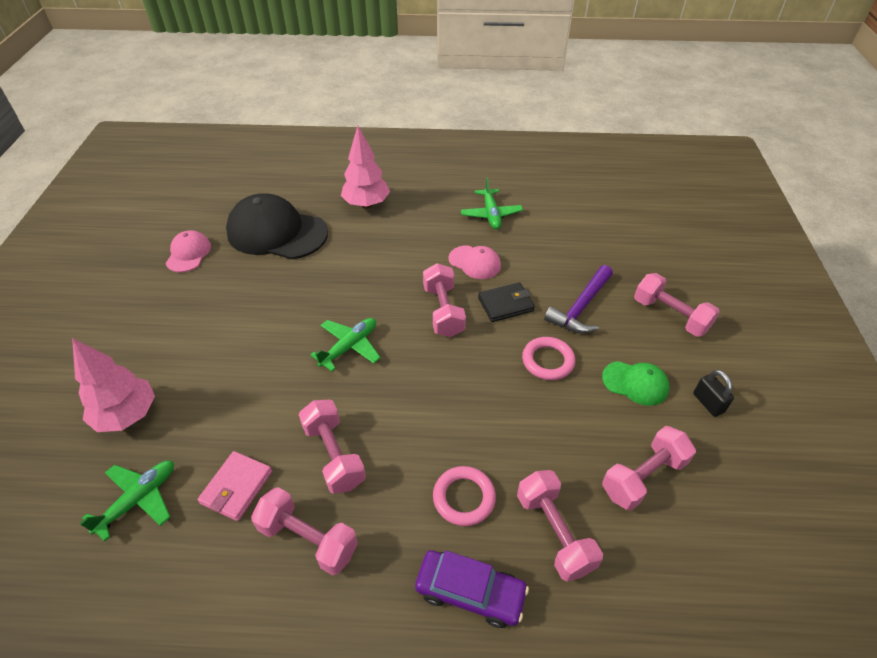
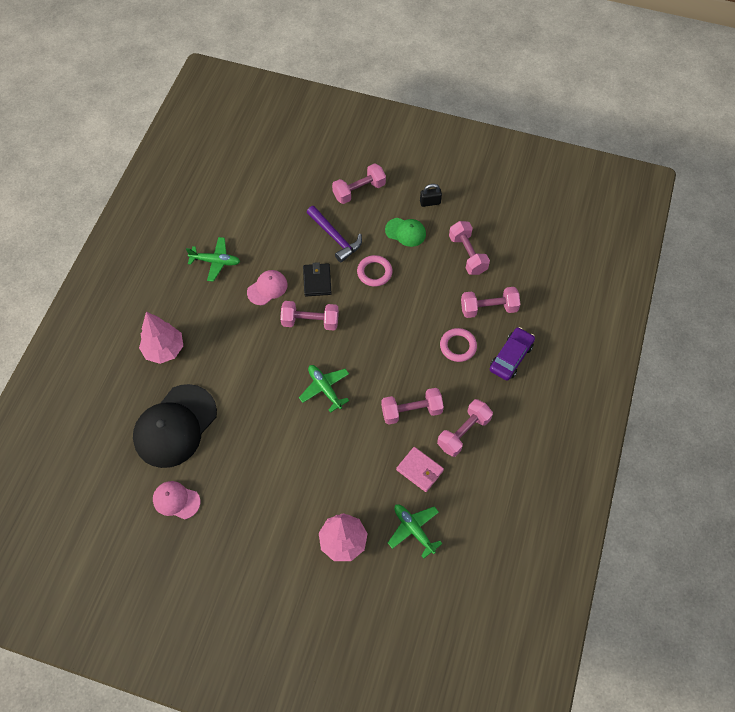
camera: 75 degrees left, 15 degrees up
(635, 383) = (405, 232): green cap -> green cap turned 75 degrees clockwise

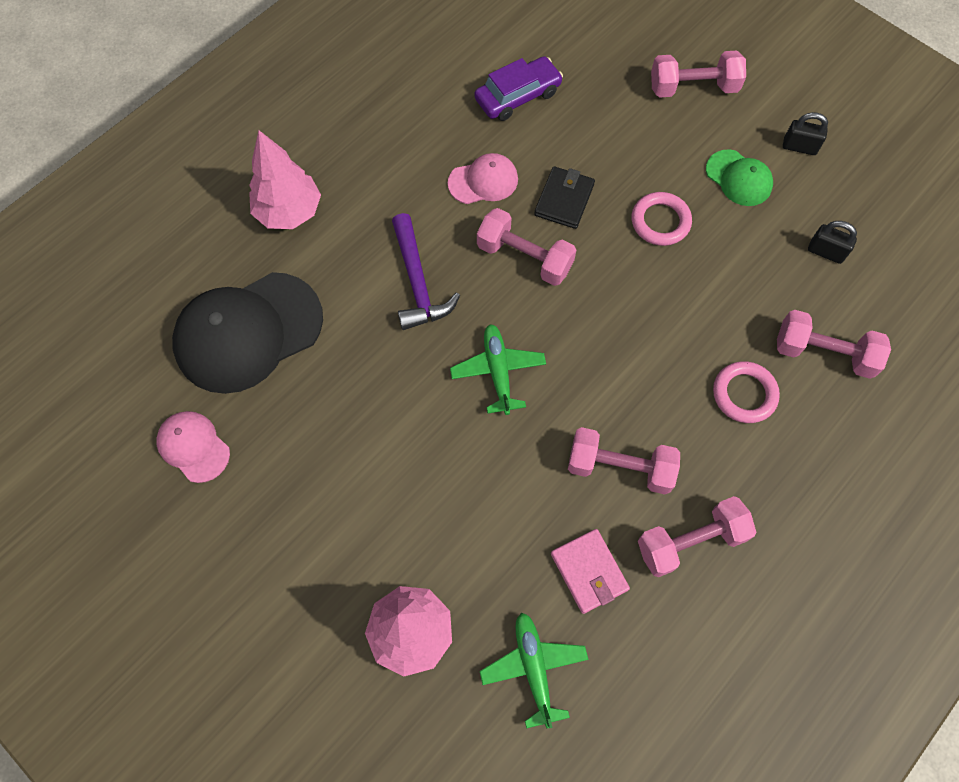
camera: 25 degrees right, 5 degrees up
(215, 261) = (426, 112): green plane -> none
(335, 237) = (623, 144): purple hammer -> purple hammer (418, 282)
(467, 254) = (825, 252): pink dumbbell -> black padlock
(511, 357) = (827, 450): purple car -> purple car (518, 96)

